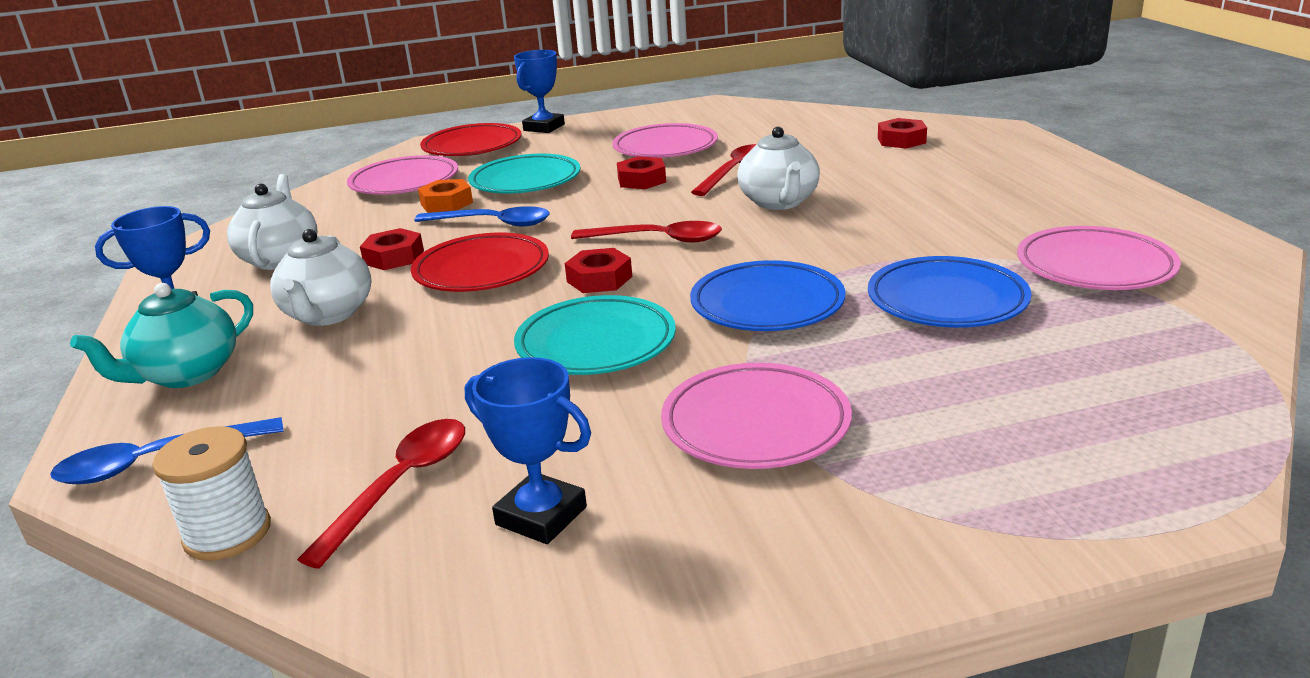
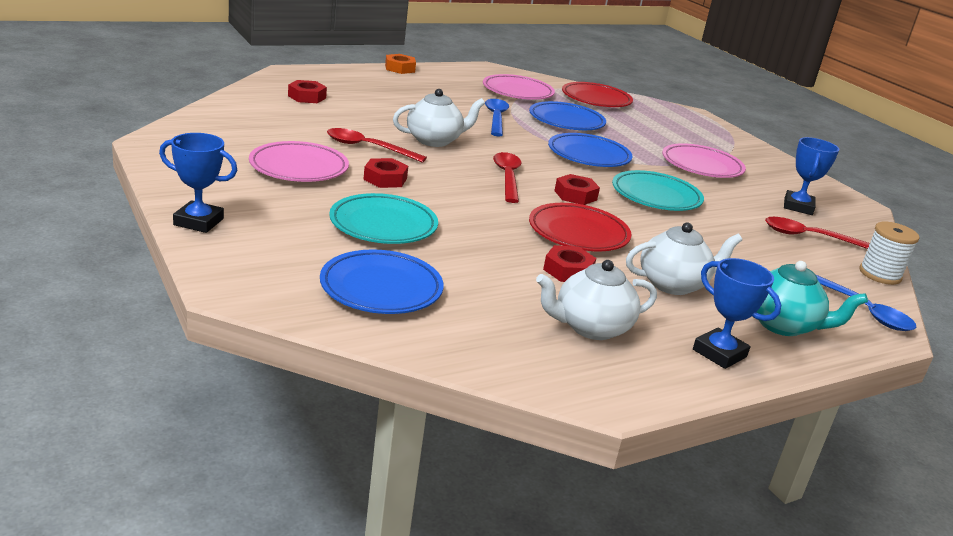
camera: 110 degrees left, 0 degrees up
(404, 182) = (381, 288): pink plate -> blue plate
(446, 203) = (443, 259): orange nut -> orange nut (400, 68)
(472, 147) = (259, 259): red plate -> red plate (596, 99)
(493, 223) = (488, 234): blue spoon -> blue spoon (496, 118)

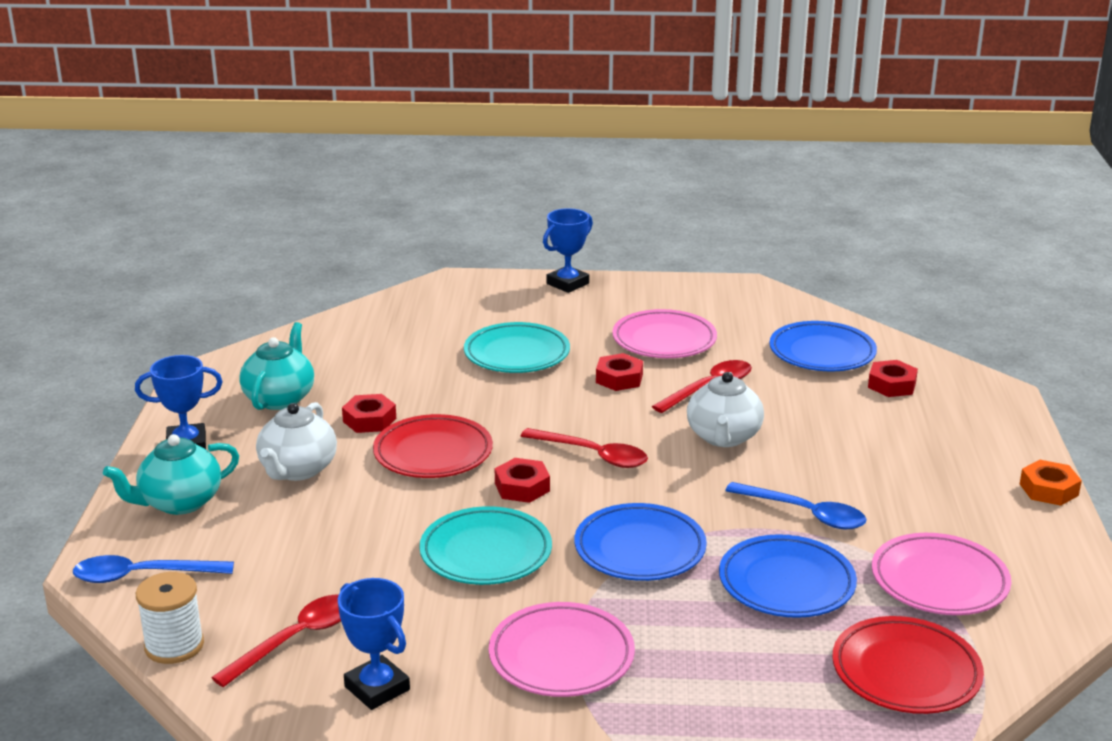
camera: 125 degrees right, 0 degrees up
(381, 288) = (412, 329): blue plate -> blue plate (822, 353)
(590, 327) = (280, 398): white teapot -> turquoise teapot

